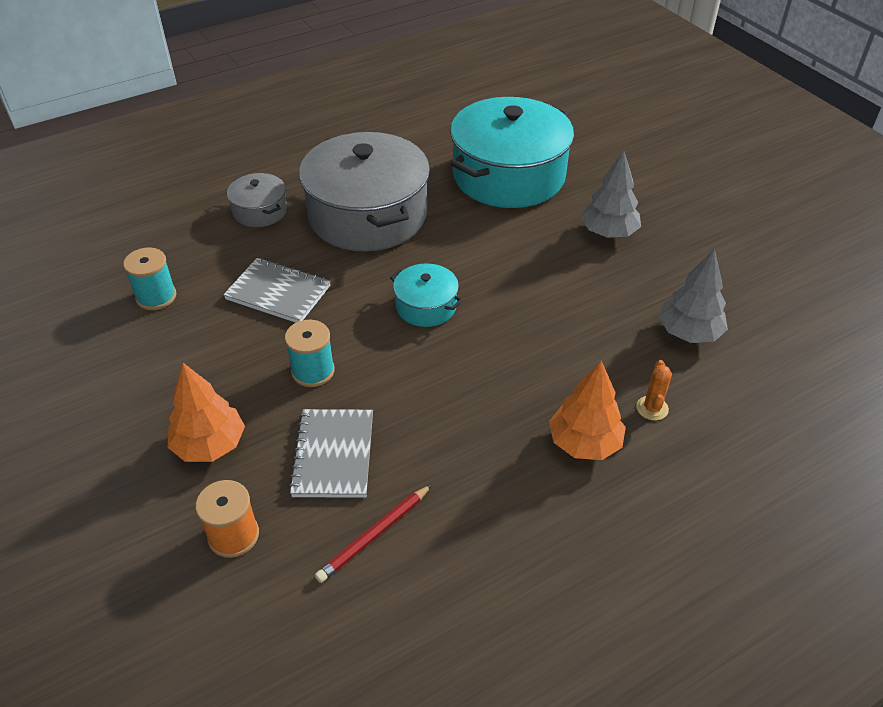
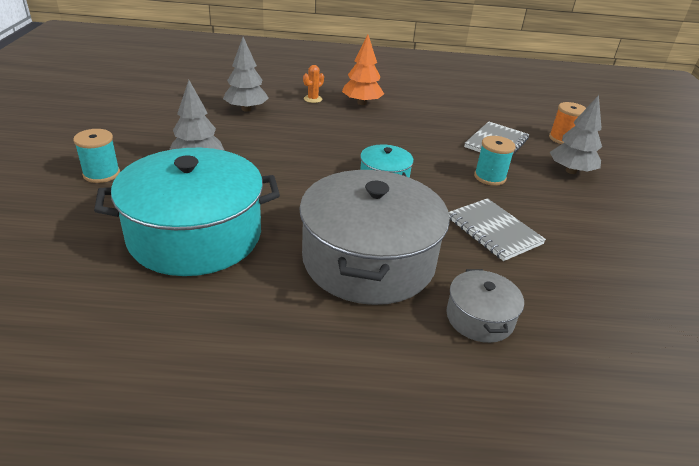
camera: 150 degrees left, 10 degrees down
(156, 297) = (610, 273): turquoise spool -> turquoise spool (101, 174)
(210, 445) = (571, 171): orange tree -> grey tree
(374, 535) = (490, 116): red pencil -> none

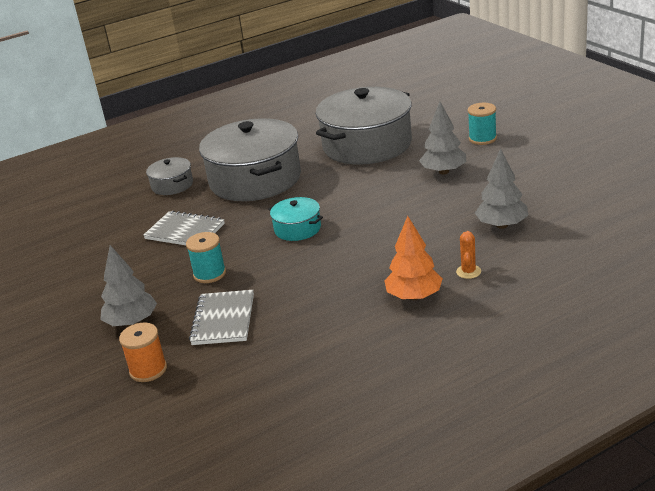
camera: 155 degrees right, 5 degrees down
(195, 235) = (367, 145): turquoise pot -> grey pot

